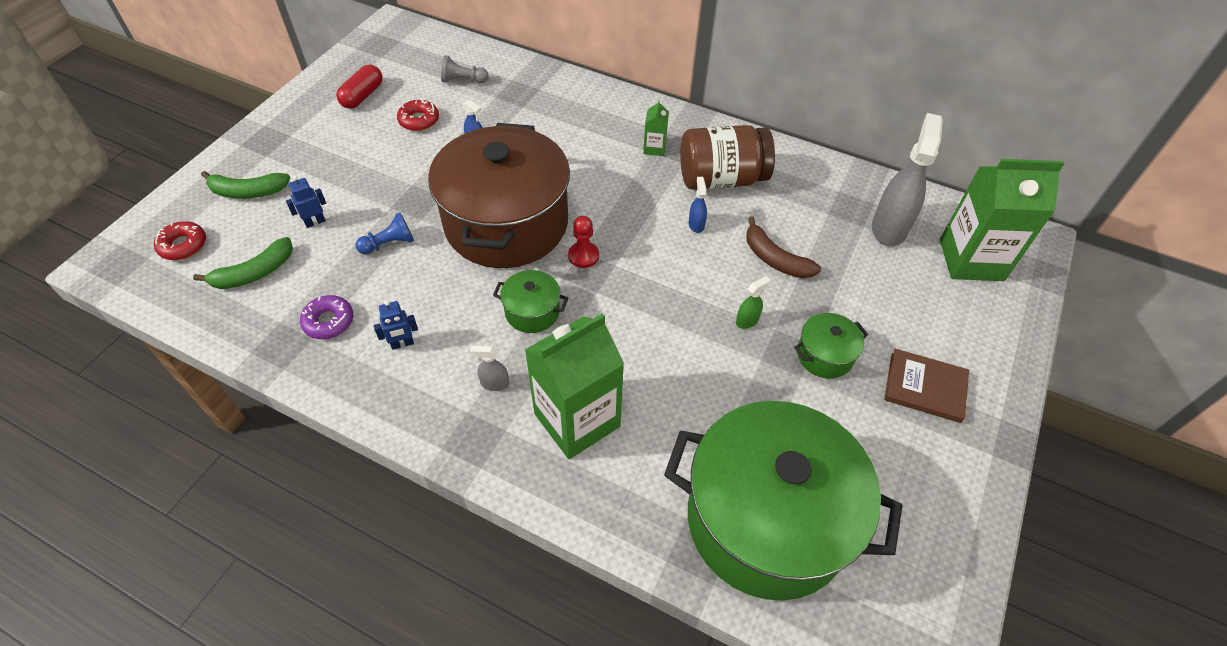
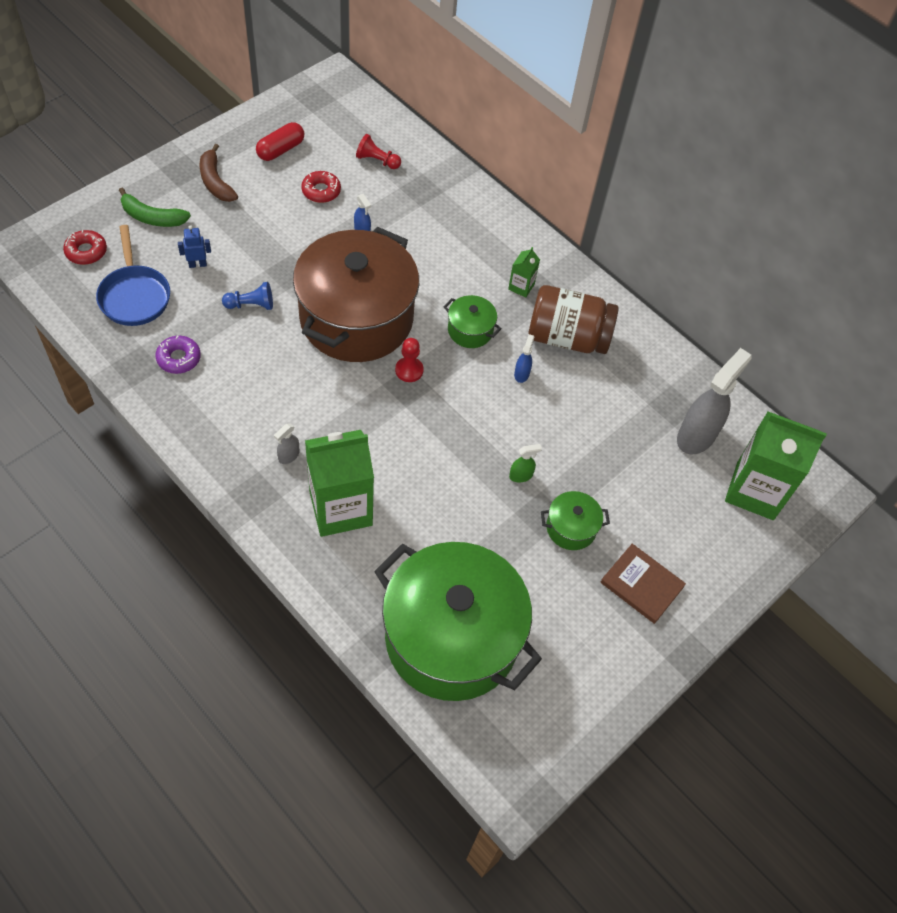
camera: 15 degrees right, 5 degrees up
(254, 273) = (134, 295): green banana -> blue pan
(402, 344) = (229, 397): blue robot -> none
(463, 80) = (377, 161): grey pawn -> red pawn
(494, 383) = (288, 456): grey spray bottle -> grey spray bottle turned 75 degrees counterclockwise
(532, 312) = (344, 406): green pot -> green pot (470, 330)
(774, 259) = (575, 429): brown banana -> brown banana (215, 181)

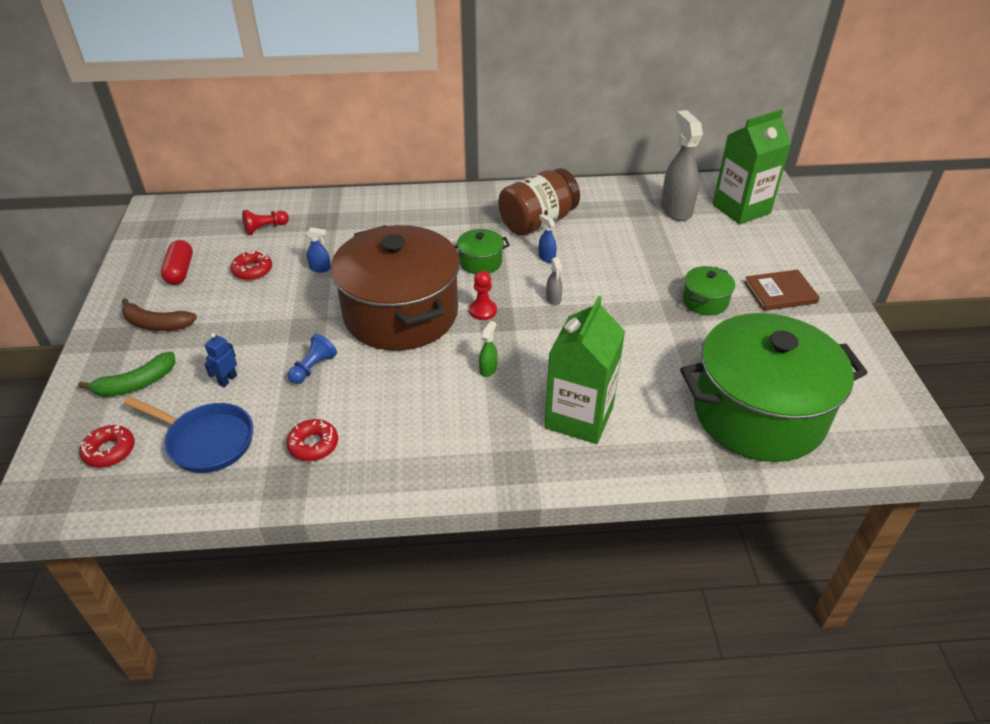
camera: 45 degrees left, 15 degrees down
(179, 358) = (313, 445): purple donut -> red donut
(288, 456) = (495, 423): grey spray bottle -> grey spray bottle (553, 299)
(521, 287) = (469, 220): green carton -> none
(521, 476) = (637, 302): green spray bottle -> green spray bottle (488, 369)

